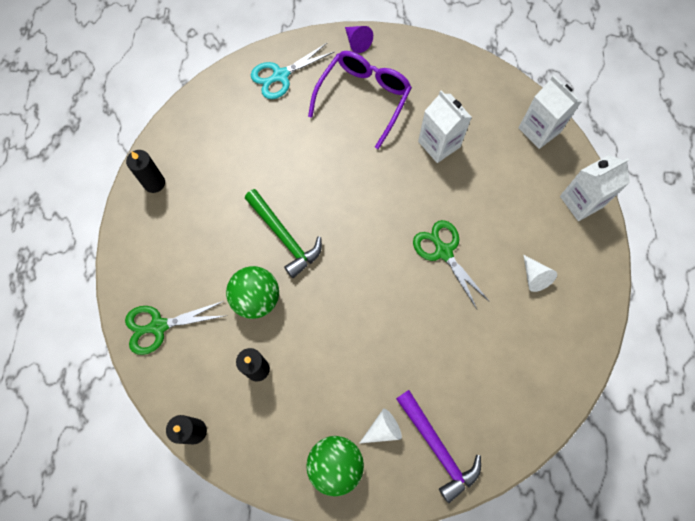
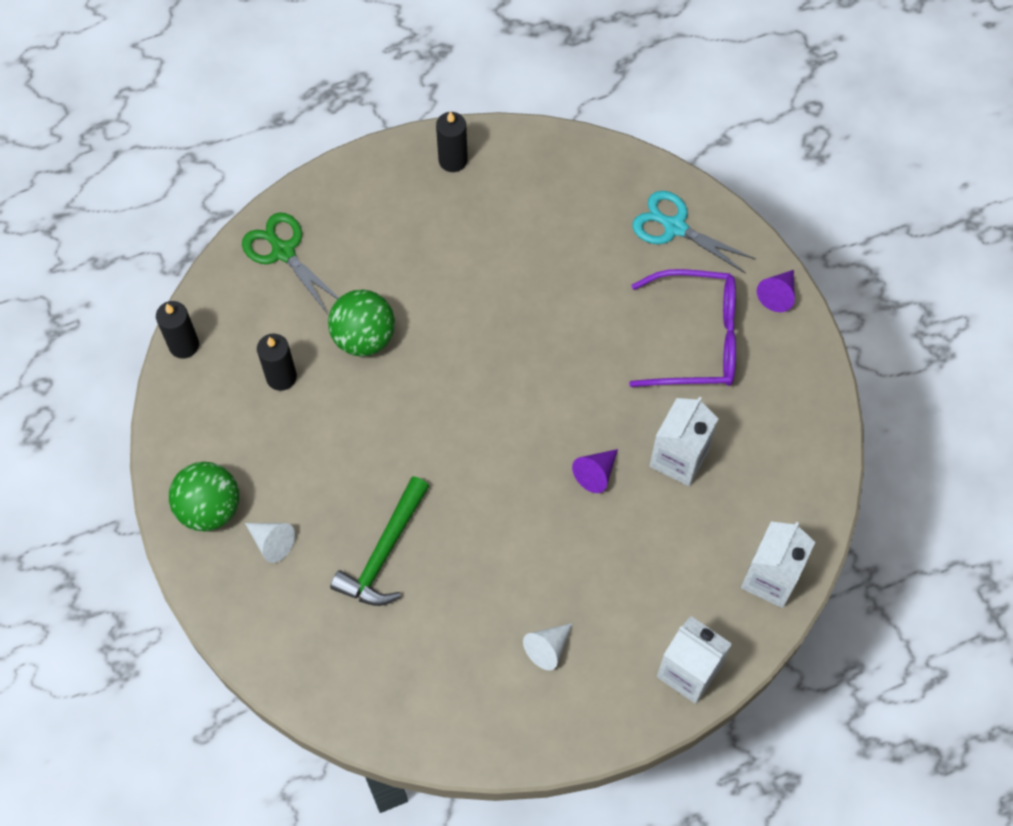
camera: 65 degrees right, 5 degrees down
(284, 237) = (456, 332): green hammer -> green hammer (384, 552)
(427, 196) = (596, 473): none -> purple cone
(438, 448) = (276, 613): purple hammer -> none
(443, 251) = (528, 523): green scissors -> none

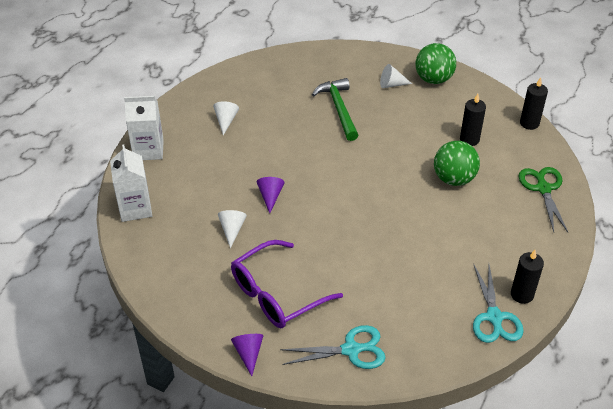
camera: 140 degrees right, 20 degrees down
(283, 251) = (543, 188): green scissors -> green scissors turned 105 degrees counterclockwise
(506, 159) = (494, 317): none -> turquoise scissors
(679, 458) = (232, 230): white carton -> white cone

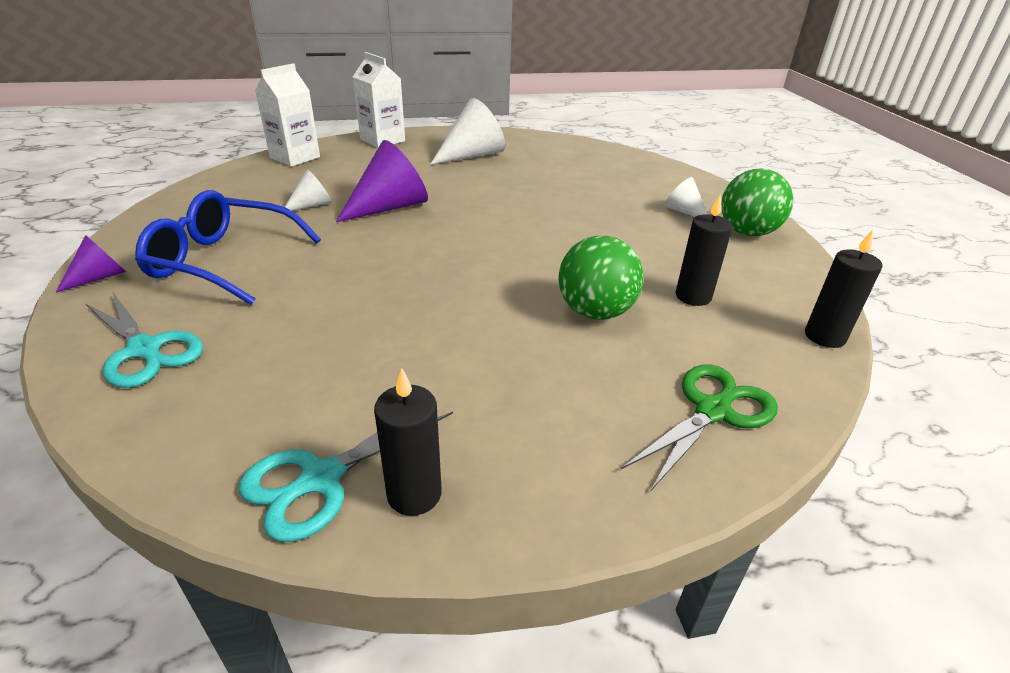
camera: 50 degrees right, 10 degrees down
(226, 121) = (472, 155): white cone -> white cone, size x1.85
(270, 196) = (390, 207): purple cone -> purple cone, size x1.85
(276, 294) = (223, 261): purple glasses -> blue glasses
(338, 109) = (586, 197): green hammer -> none

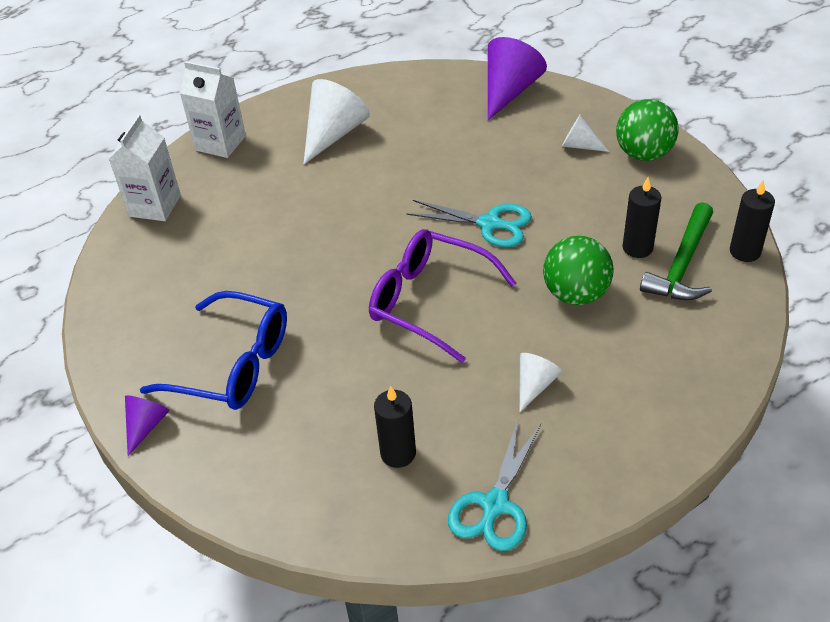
camera: 20 degrees left, 10 degrees up
(145, 350) = (271, 472): turquoise scissors -> turquoise scissors (490, 224)
(223, 261) = (233, 365): blue glasses -> blue glasses turned 150 degrees counterclockwise
(312, 205) = (242, 267): white cone -> white cone (535, 385)
(390, 207) = (318, 241): purple cone -> purple cone (509, 91)
(414, 494) = (559, 488): black candle -> black candle (398, 453)
(441, 272) = (429, 301): none -> purple glasses
(713, 410) = (701, 349): green scissors -> none
(737, 325) = (682, 265): none -> green hammer

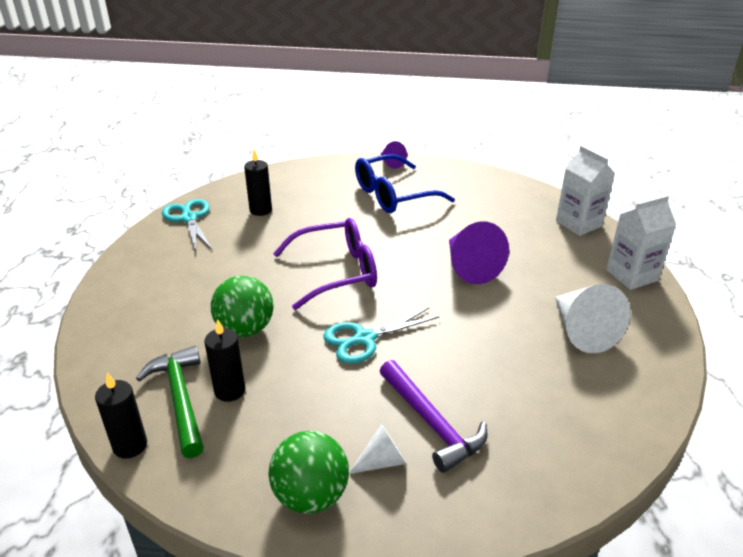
camera: 130 degrees right, 10 degrees down
(509, 91) = (530, 482): purple cone -> purple cone (470, 267)
(521, 146) = (432, 423): none -> purple hammer
(535, 385) = (219, 269): white cone -> none

